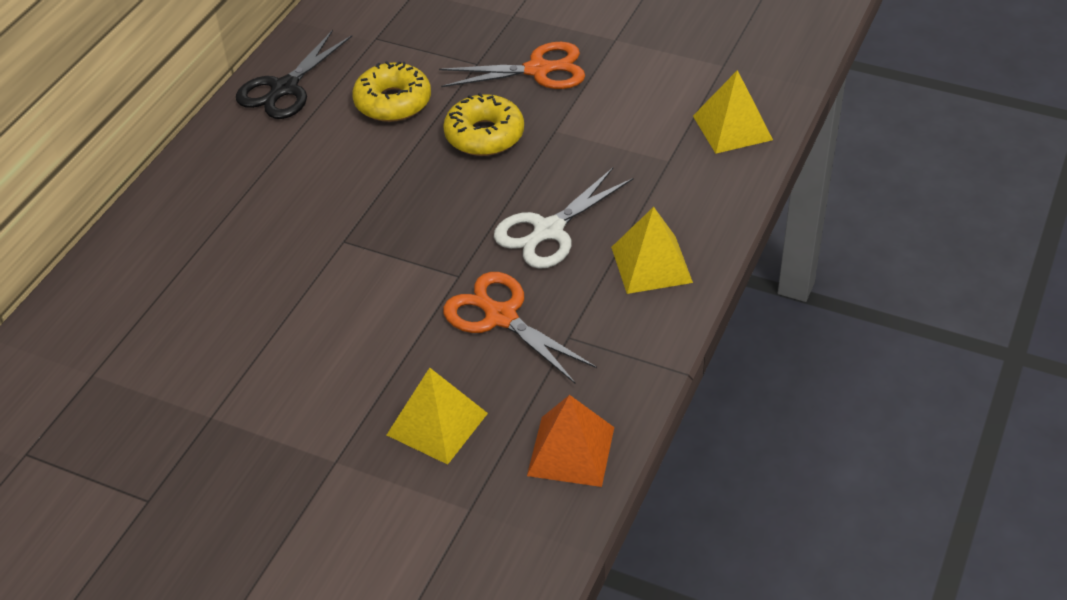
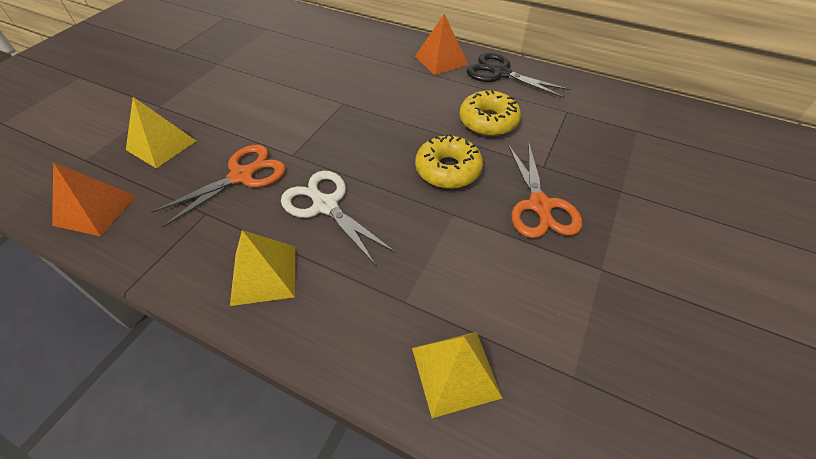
camera: 90 degrees right, 5 degrees up
(240, 146) = (441, 60): none -> orange pyramid

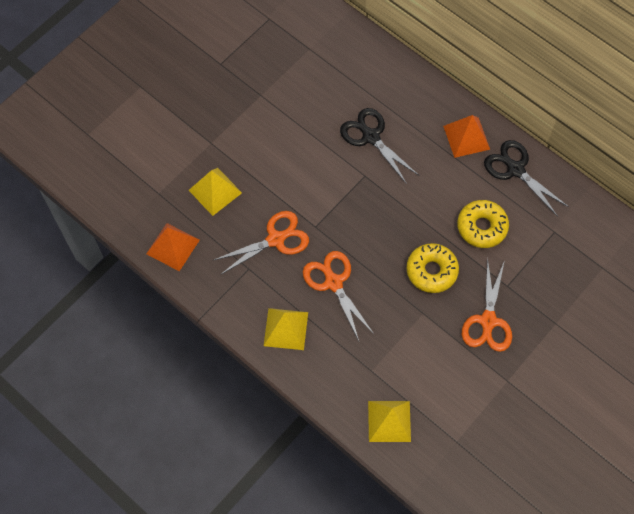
camera: 15 degrees right, 15 degrees up
(325, 205) = (333, 283): white scissors -> orange scissors
(342, 74) = (371, 137): none -> black scissors

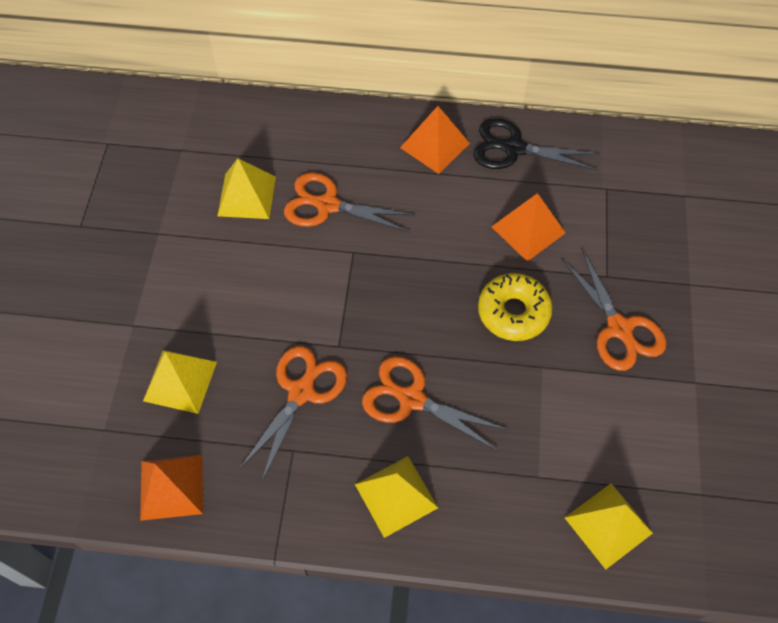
camera: 35 degrees left, 5 degrees down
(327, 102) = (247, 196): none -> yellow pyramid
(371, 137) = (327, 205): black scissors -> orange scissors
(482, 227) = (528, 230): yellow donut -> orange pyramid

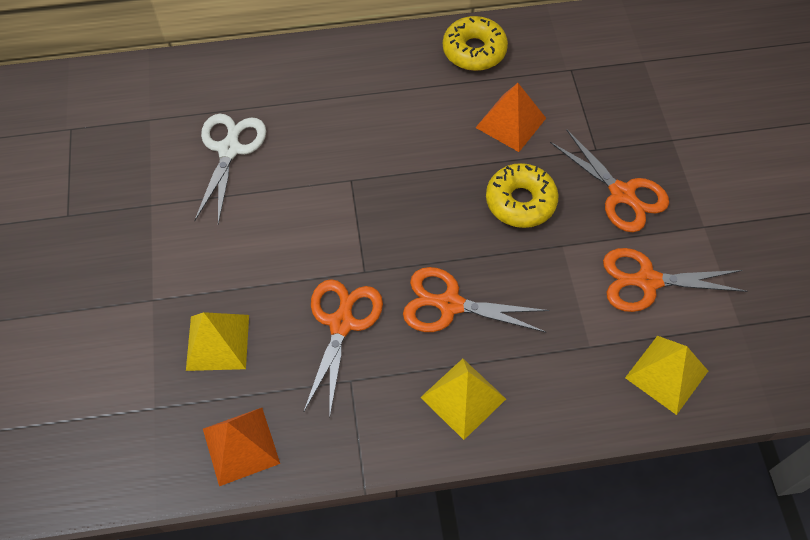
camera: 15 degrees left, 0 degrees up
(247, 196) = (229, 149): yellow pyramid -> white scissors
(327, 205) = (312, 141): orange scissors -> orange scissors (647, 281)
(435, 145) = (398, 63): orange pyramid -> none
(513, 148) = (474, 51): black scissors -> yellow donut

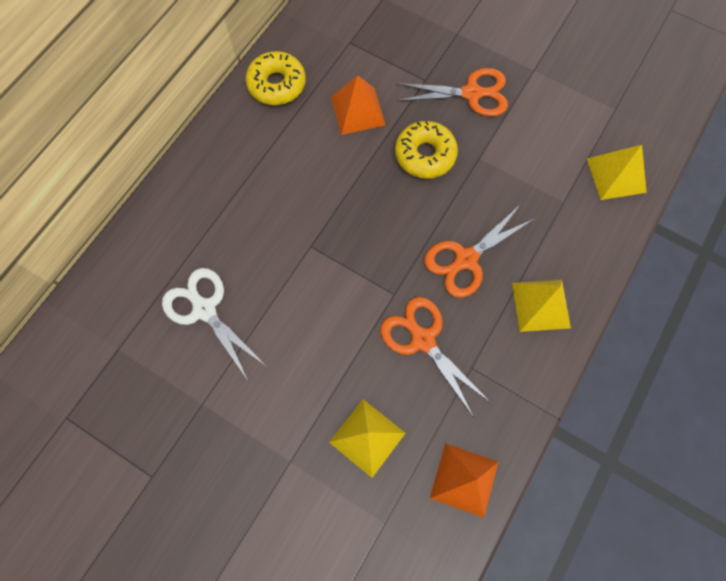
camera: 50 degrees left, 10 degrees up
(647, 281) = (545, 132): orange scissors -> none

